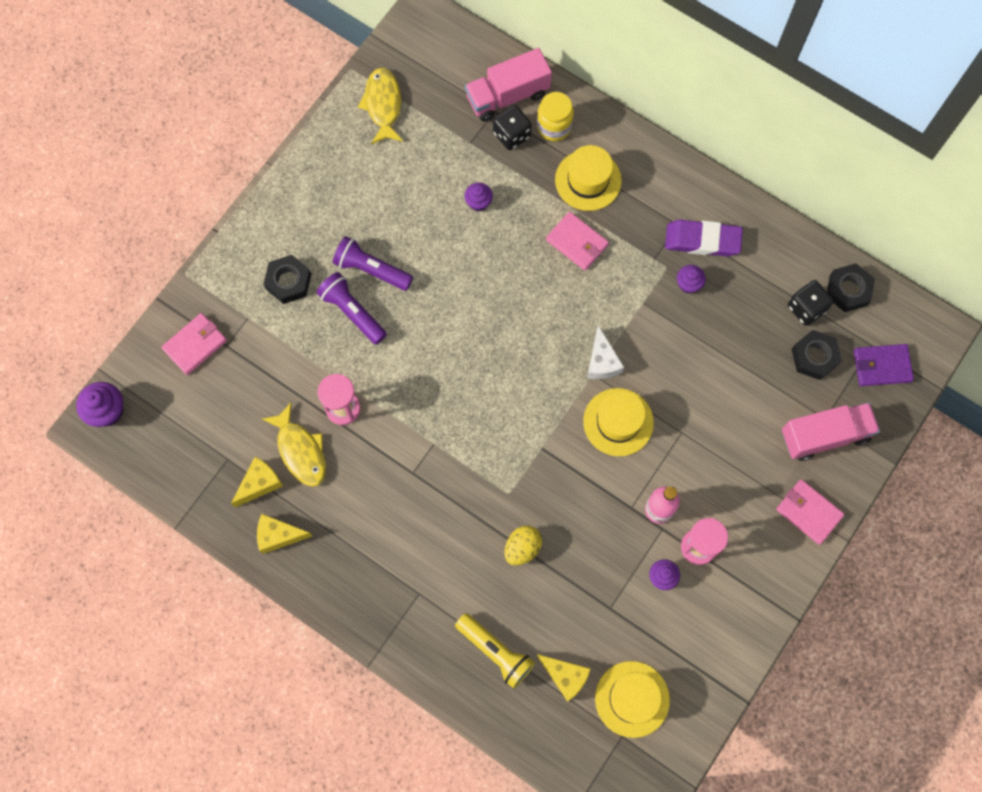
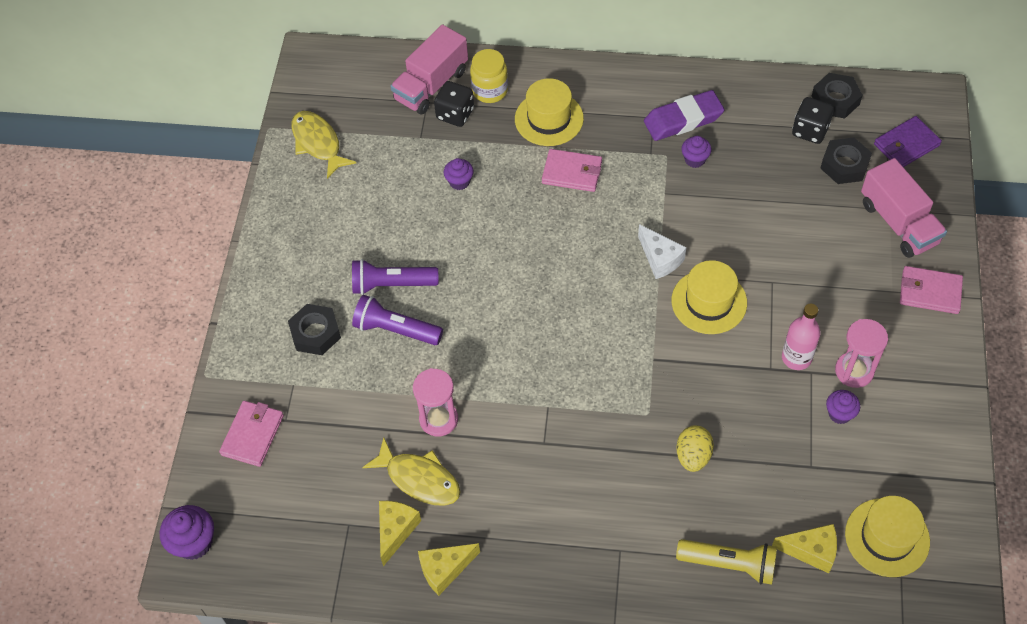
camera: 25 degrees left, 15 degrees down
(824, 435) = (898, 223): pink truck -> pink truck turned 105 degrees clockwise

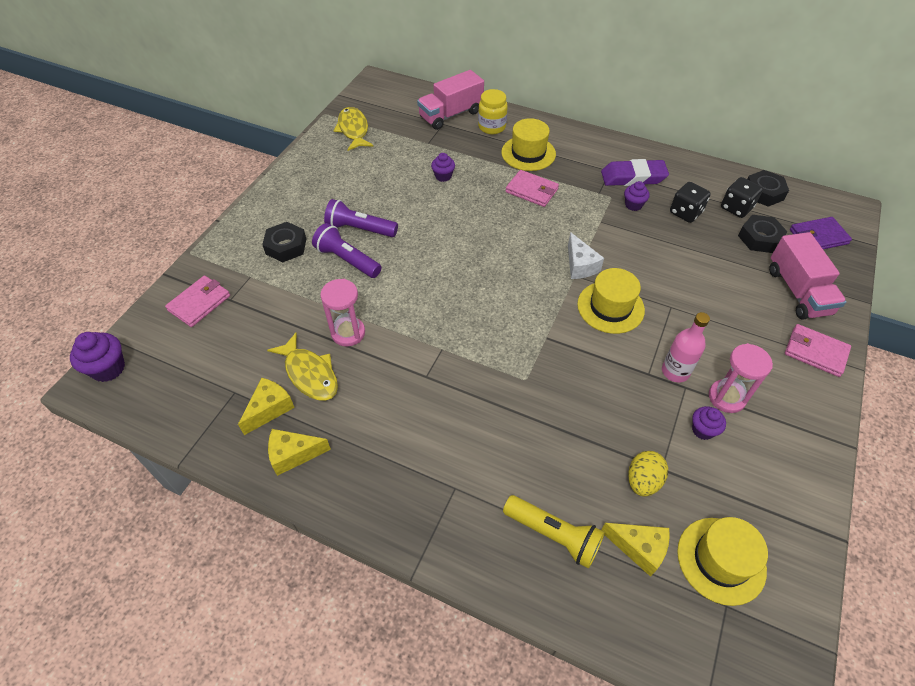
camera: 15 degrees right, 5 degrees down
(455, 114) = (460, 135): black dice -> black dice (685, 212)
(693, 456) = (553, 426): yellow egg -> yellow egg (643, 481)

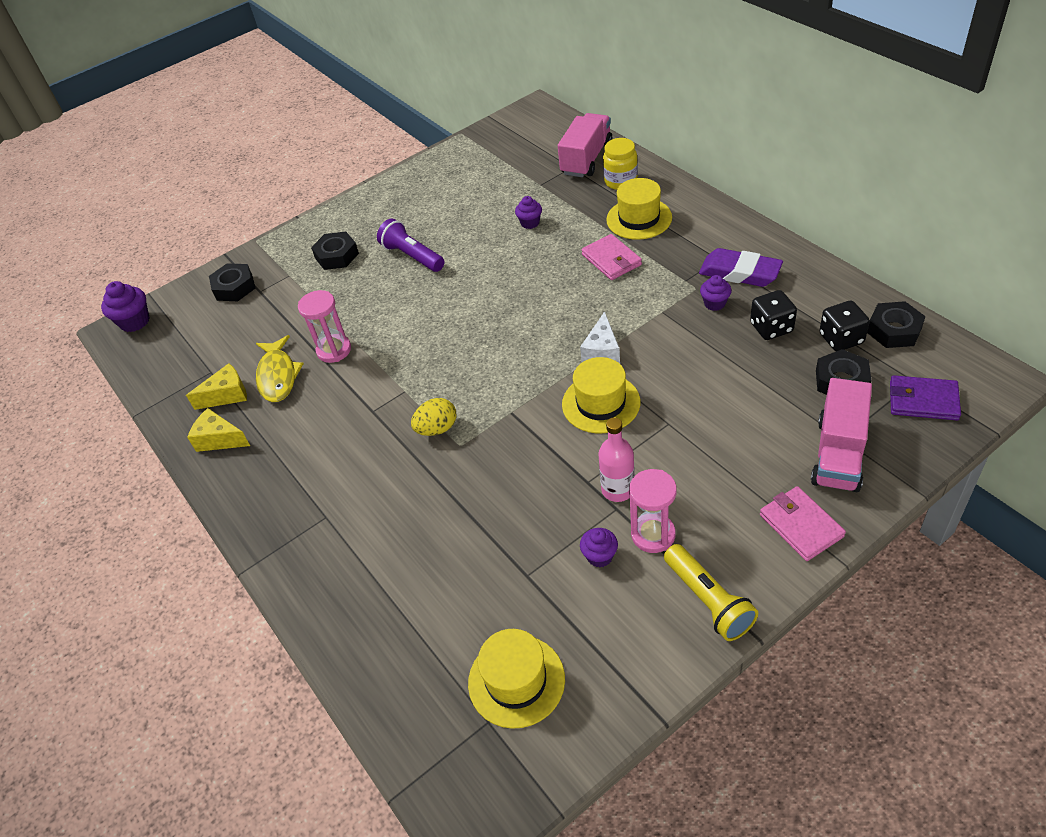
camera: 35 degrees right, 5 degrees down
(199, 303) = (234, 287): pink wallet -> black nut
(347, 260) = (380, 283): purple flashlight -> none
(353, 130) = (476, 155): yellow fish -> none
(451, 114) = (586, 159): pink truck -> pink truck turned 120 degrees clockwise
(553, 535) = (379, 591): yellow flashlight -> yellow flashlight (708, 600)
(639, 548) = (446, 635): yellow cheese -> none
(643, 481) = (498, 579): yellow egg -> yellow egg (437, 429)

